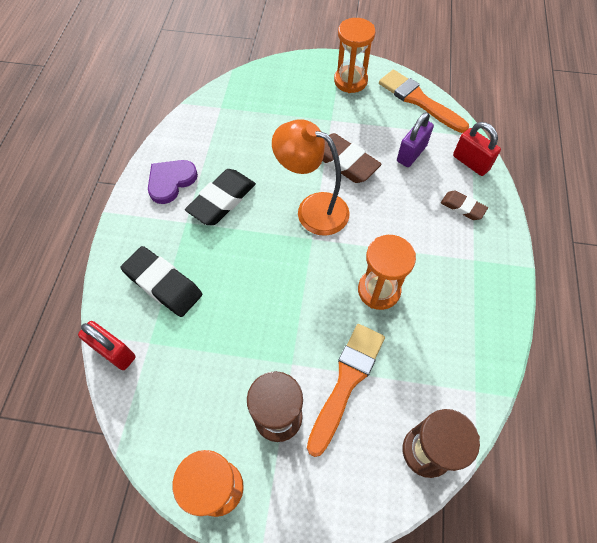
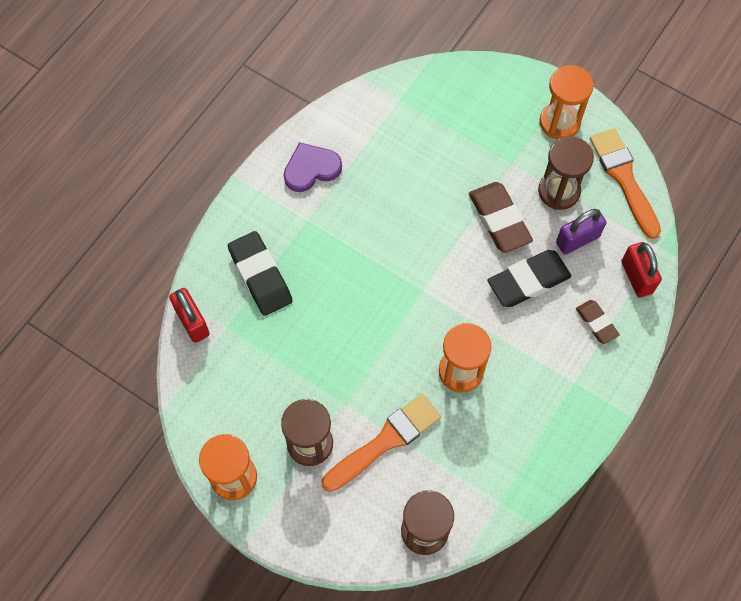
camera: 25 degrees right, 5 degrees up
(222, 200) = (353, 211): black eraser -> black eraser (528, 281)
(312, 209) = (439, 259): orange lamp -> none
(377, 126) = (559, 191): none -> brown hourglass

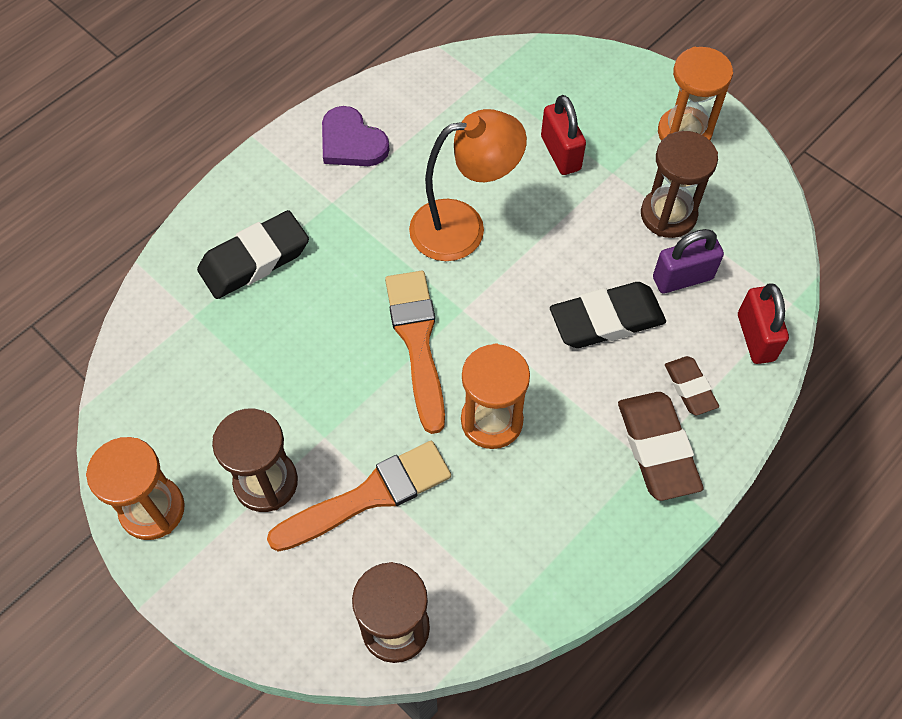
camera: 10 degrees right, 5 degrees down
(192, 322) = (152, 302): red padlock -> red padlock (560, 153)
(260, 276) = (254, 260): black eraser -> black eraser turned 75 degrees clockwise
(311, 169) = (351, 142): purple heart -> purple heart turned 120 degrees counterclockwise
(410, 225) = (463, 227): none -> orange lamp
(499, 220) = (582, 238): brown eraser -> brown eraser (657, 448)
(624, 178) = (758, 212): orange brush -> orange brush (417, 342)

